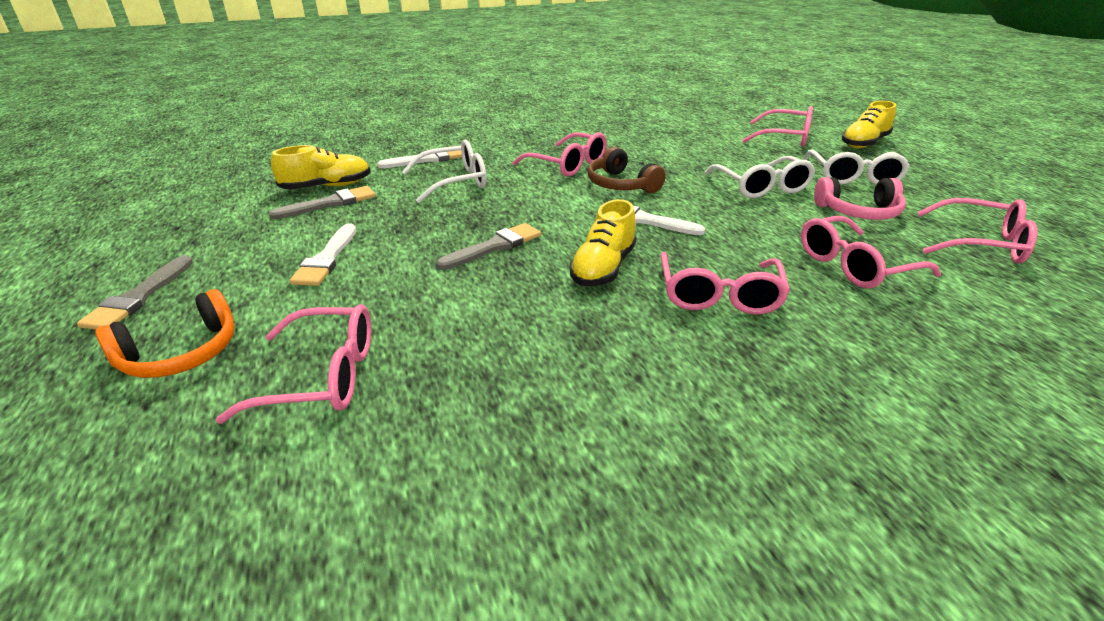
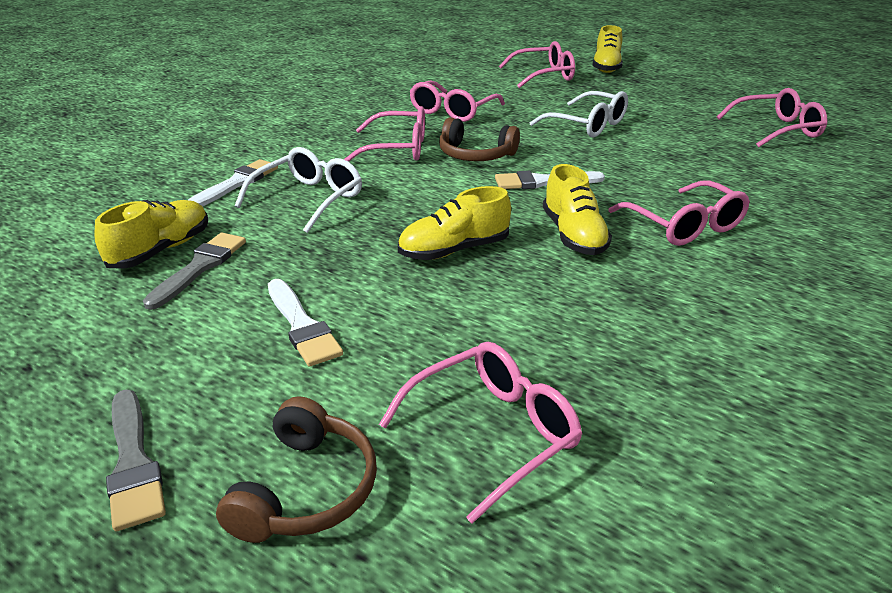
camera: 35 degrees left, 0 degrees up
(181, 353) = (305, 489): orange headphones -> brown headphones
(494, 247) = (454, 250): grey brush -> yellow shoe
(853, 177) = (637, 98): white glasses -> none
(854, 266) = (732, 171): pink glasses -> pink glasses (452, 111)
(858, 212) = (678, 127): pink headphones -> none

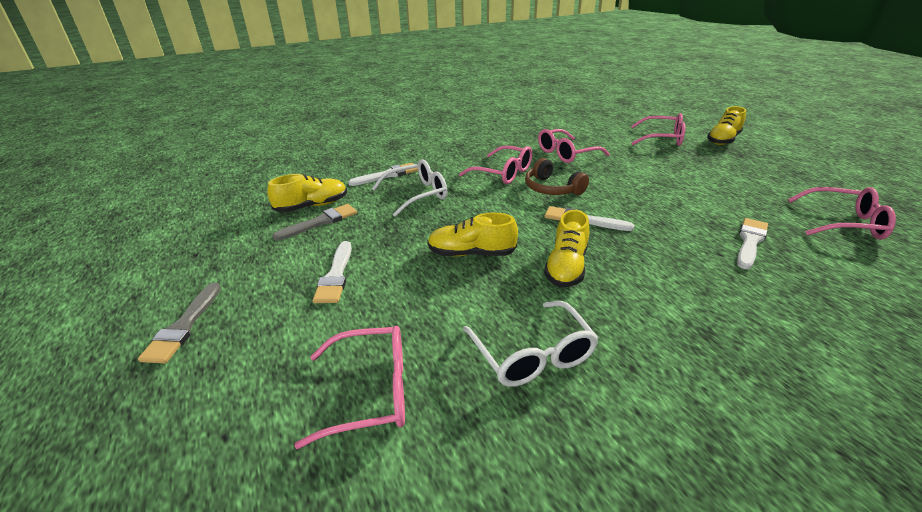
camera: 30 degrees right, 0 degrees up
(305, 489) = (239, 380): brown headphones -> none
(588, 125) = (661, 184): white glasses -> white glasses (533, 355)
(684, 226) = (666, 285): pink glasses -> none
(718, 165) = (750, 241): none -> white brush

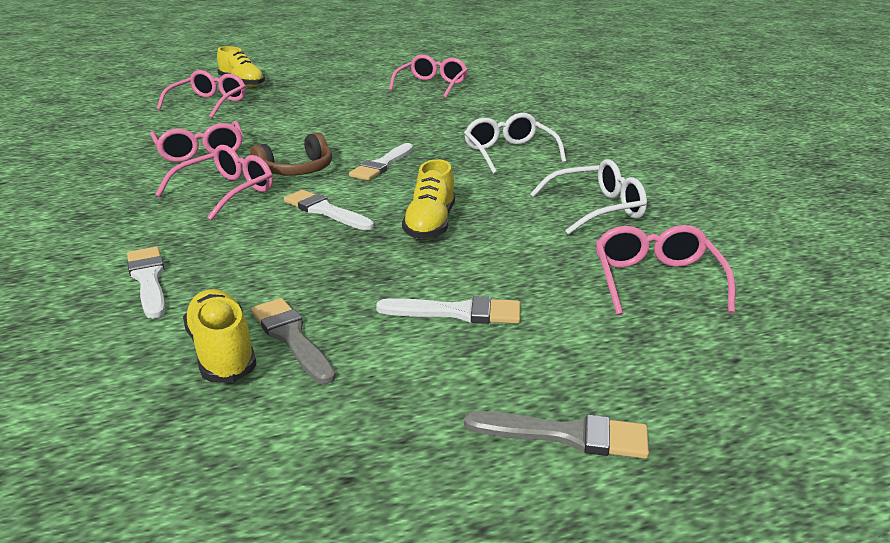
camera: 85 degrees left, 5 degrees down
(417, 194) = (249, 254): white glasses -> white glasses (509, 153)
(566, 267) = (469, 182): yellow shoe -> none
(750, 241) = (448, 115): white brush -> white brush (325, 211)

